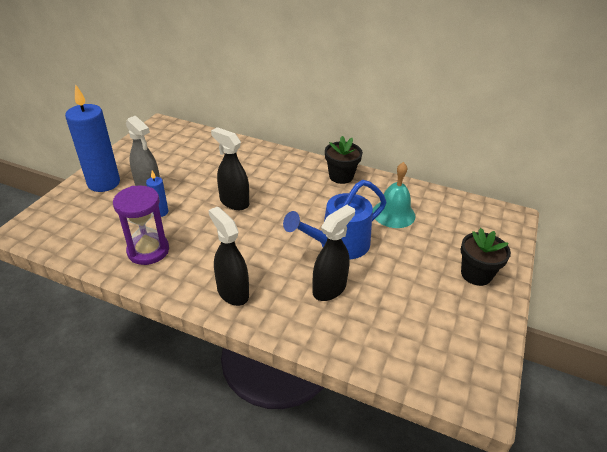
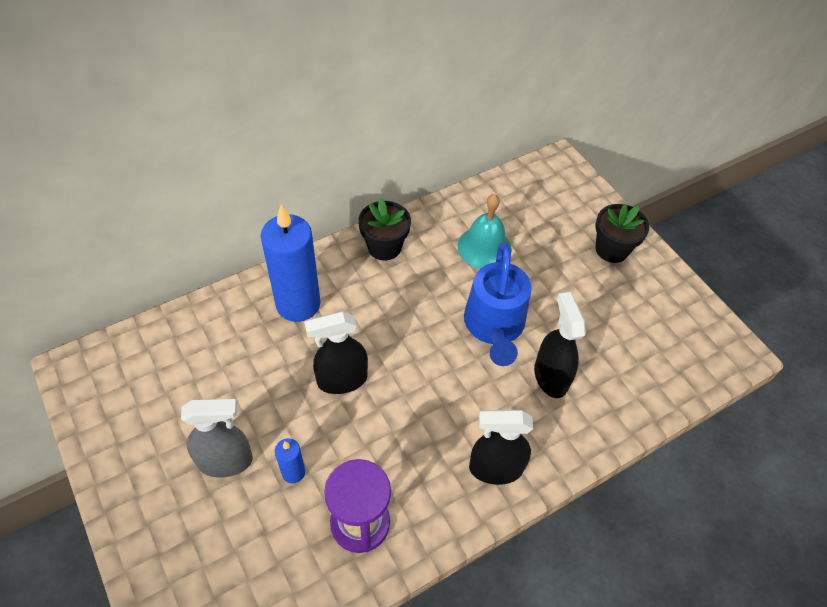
camera: 55 degrees left, 15 degrees up
(104, 183) = (162, 514): blue candle -> blue candle (298, 304)

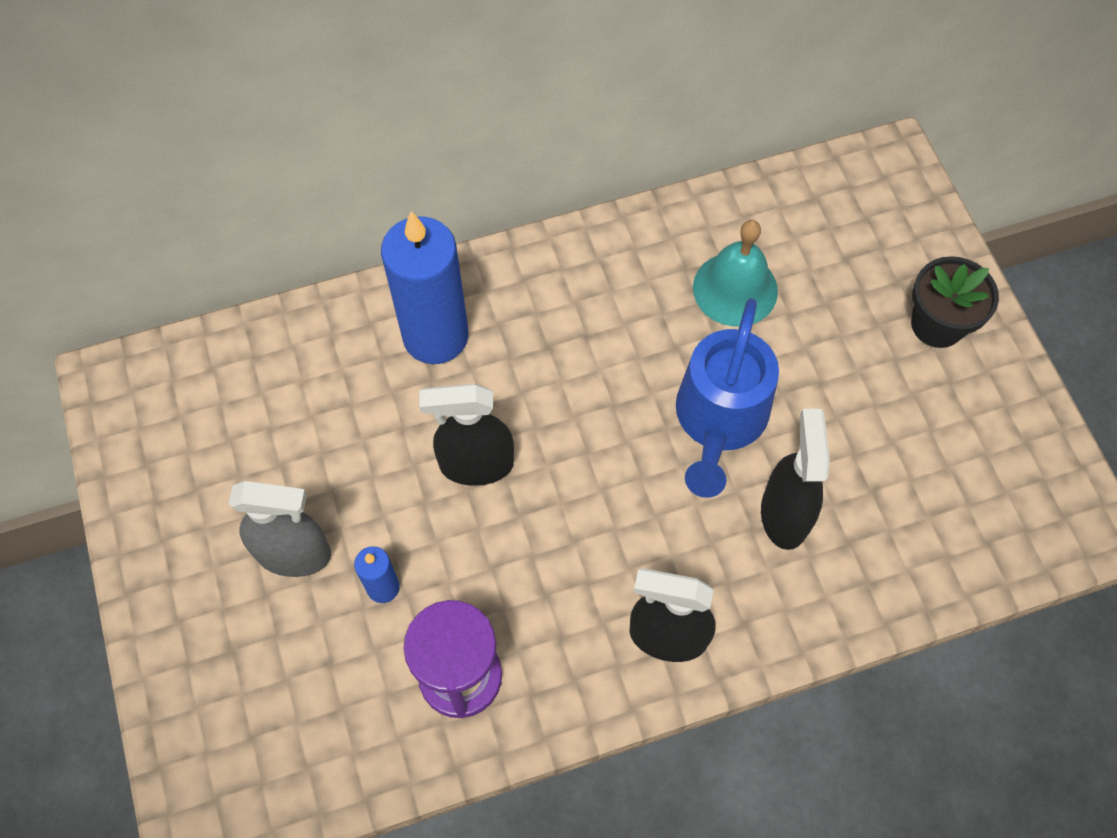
camera: 15 degrees right, 10 degrees up
(384, 247) = (581, 264): black flower pot -> none

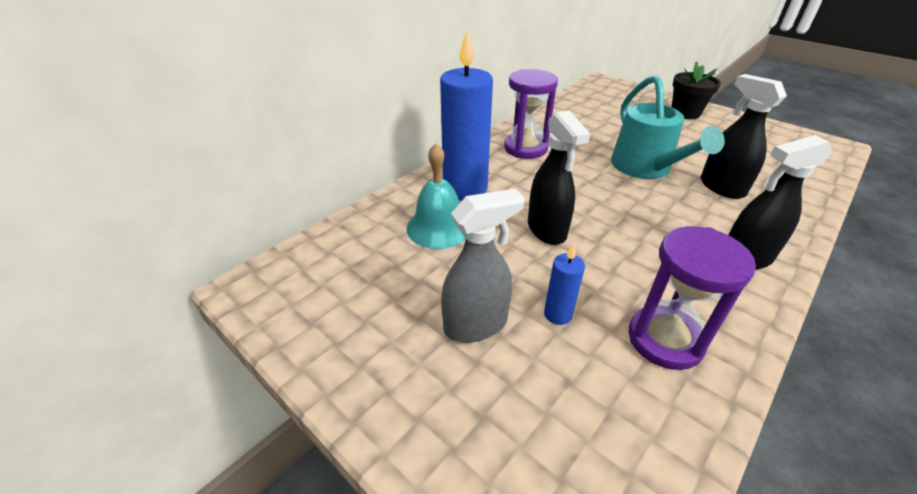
camera: 30 degrees left, 25 degrees down
(476, 464) = (547, 230): black spray bottle -> black spray bottle turned 75 degrees counterclockwise
(587, 288) = (525, 148): none -> purple hourglass
(719, 421) = (645, 168): blue watering can -> turquoise watering can
(735, 289) = (592, 128): turquoise bell -> turquoise bell (439, 227)

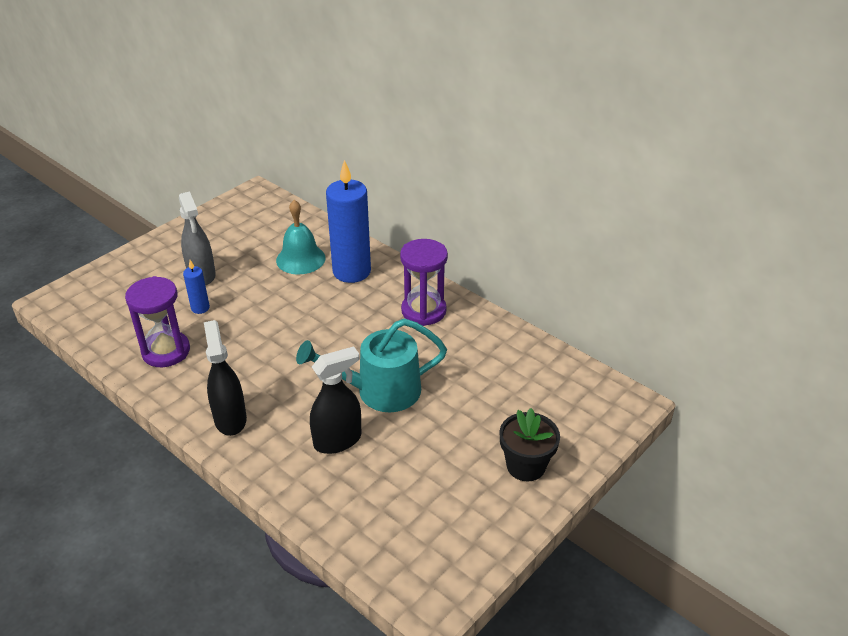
camera: 90 degrees right, 0 degrees up
(547, 230) = (288, 312): black spray bottle -> none

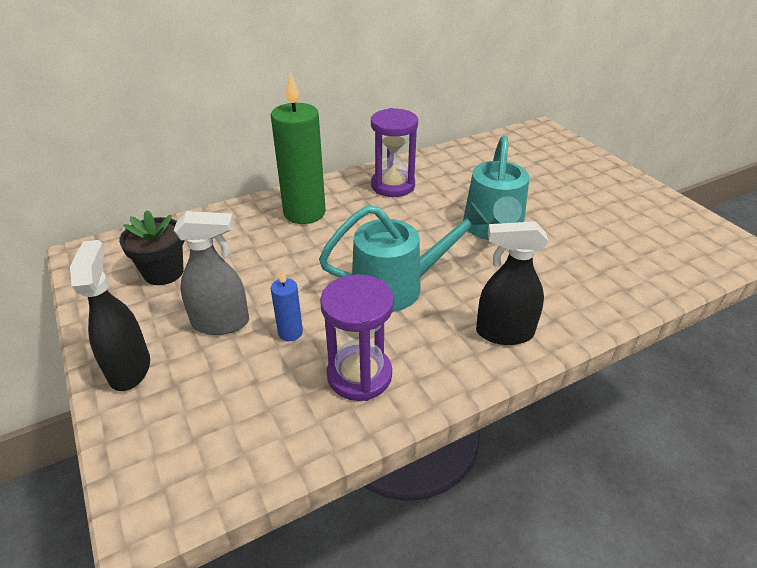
camera: 70 degrees left, 0 degrees up
(270, 348) = (398, 286): none -> turquoise watering can
(300, 259) = (255, 241): turquoise bell -> none
(338, 440) = (553, 264): black spray bottle -> black spray bottle (130, 369)
(351, 271) = (304, 213): blue candle -> green candle
(526, 466) = (599, 180): black flower pot -> black flower pot (163, 272)

